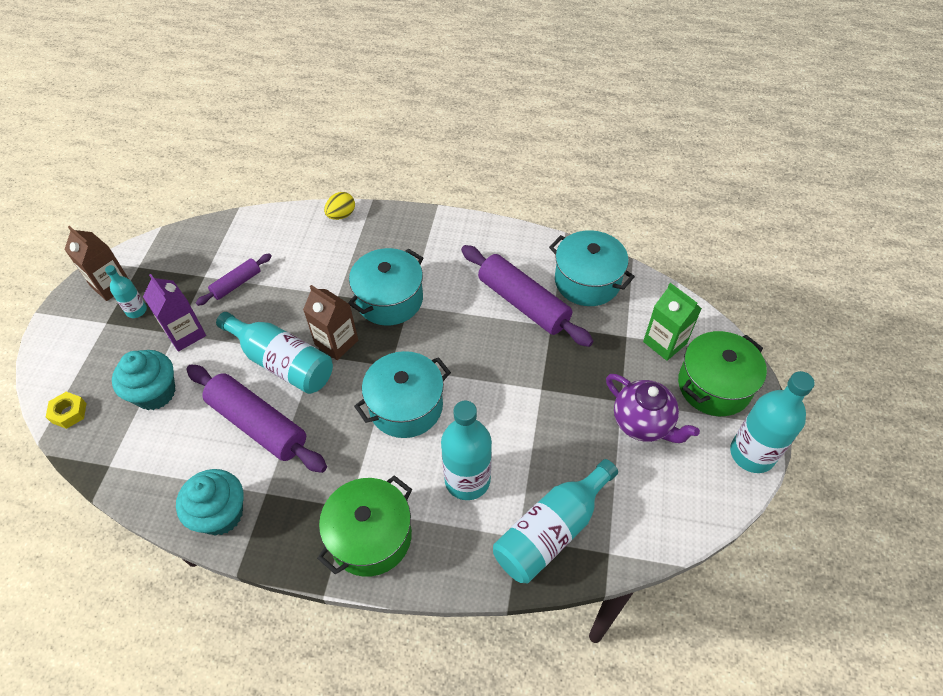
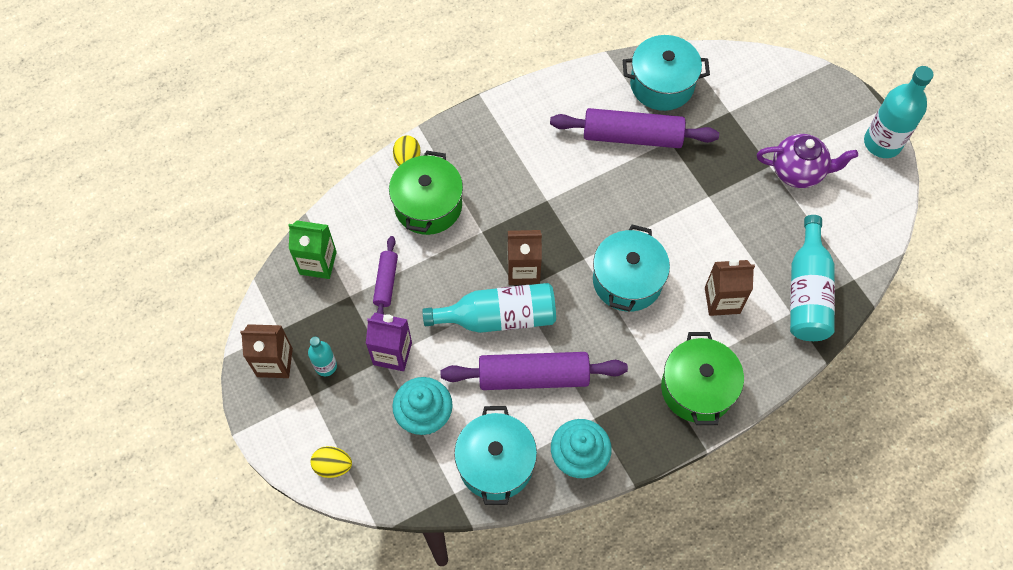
camera: 40 degrees left, 10 degrees up
(61, 380) = (333, 466): none -> yellow egg
(69, 413) = (372, 483): yellow nut -> none
(389, 299) = (527, 206): turquoise pot -> turquoise pot (495, 463)
(467, 480) = (722, 300): turquoise bottle -> brown carton
(664, 342) = (759, 98): green carton -> green carton (318, 263)
(714, 385) = (819, 109): green pot -> green pot (428, 205)

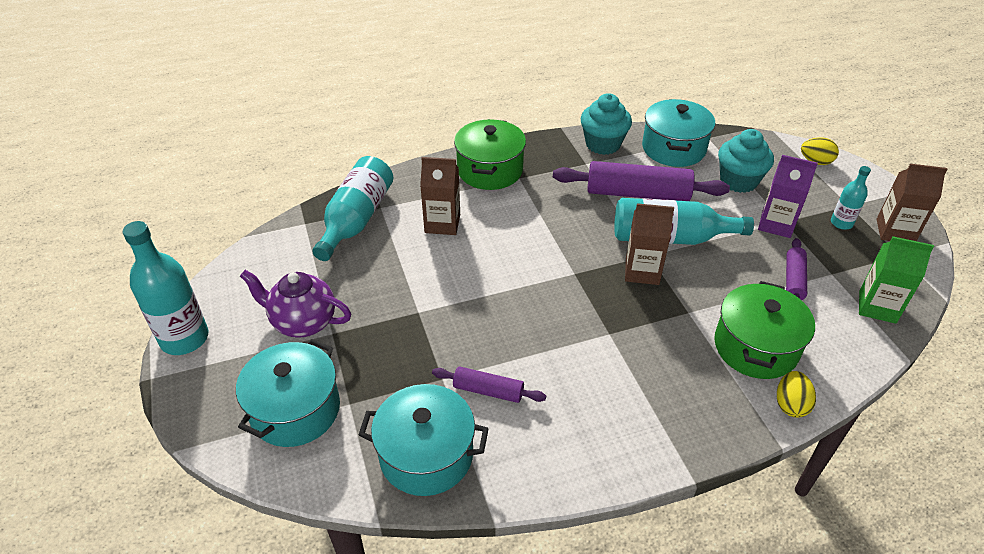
camera: 170 degrees left, 20 degrees down
(627, 280) = (533, 250): turquoise pot -> turquoise pot (295, 410)
(632, 136) = (488, 391): purple rolling pin -> purple rolling pin, size x0.53

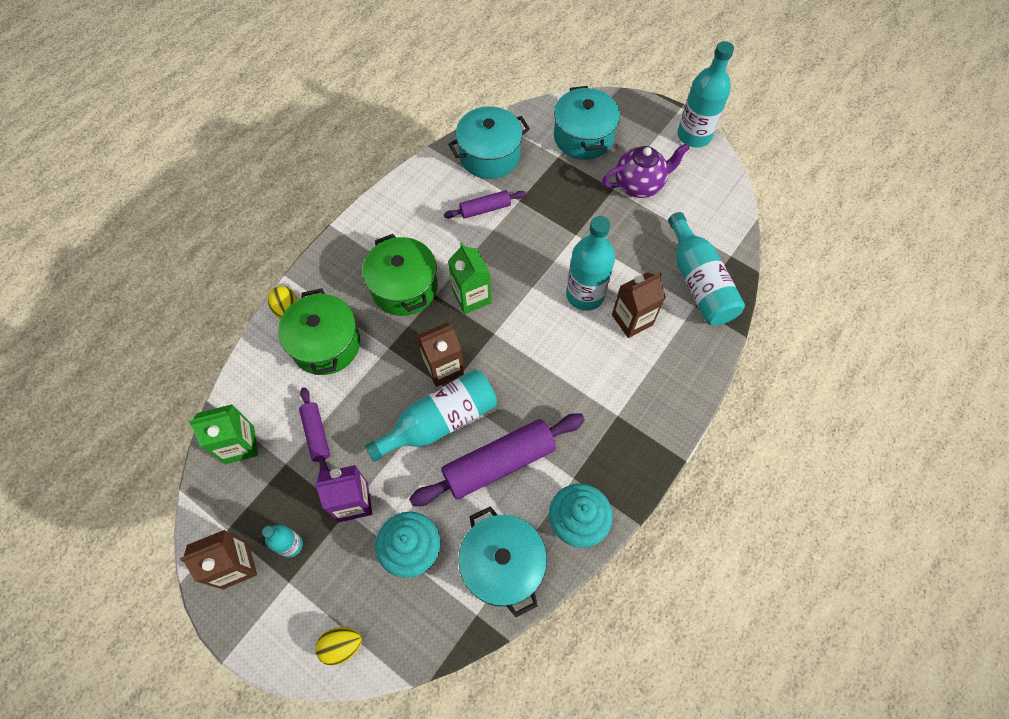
camera: 145 degrees right, 20 degrees up
(463, 260) = (585, 294): none -> turquoise bottle
(490, 170) = (650, 408): green pot -> green pot (404, 287)
(573, 312) = (471, 297): none -> green carton

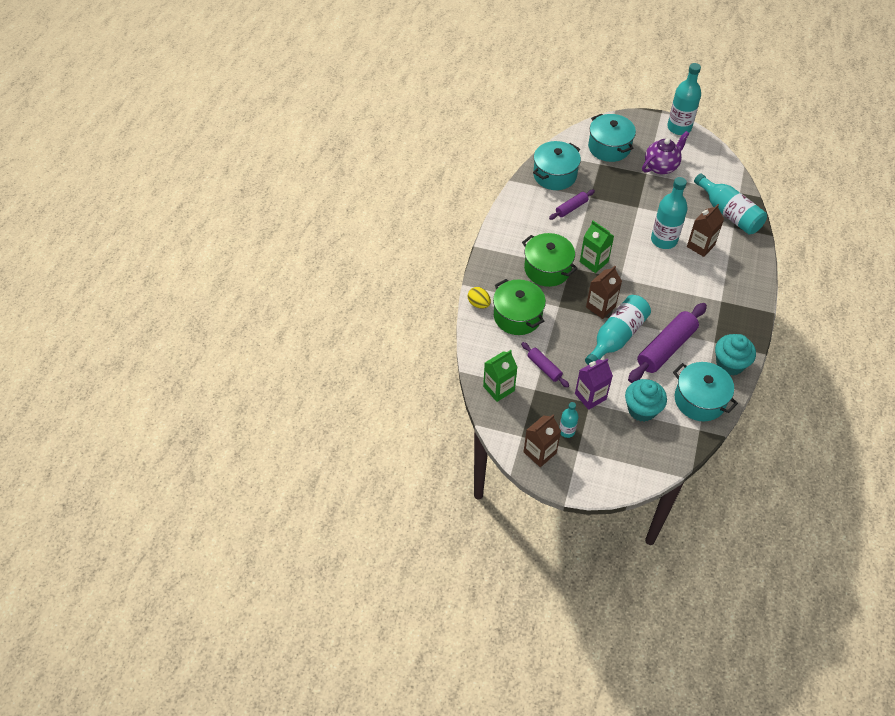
camera: 20 degrees left, 10 degrees down
(342, 646) = (631, 471): yellow egg -> none

